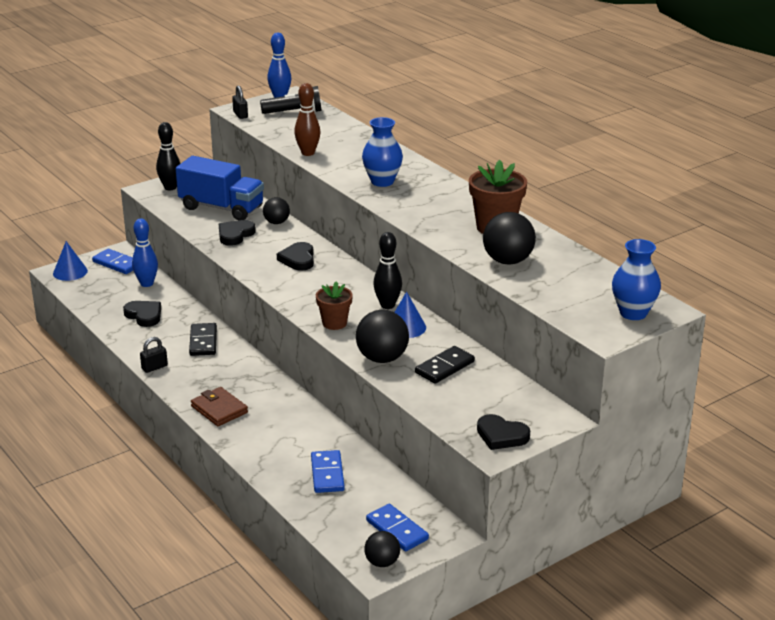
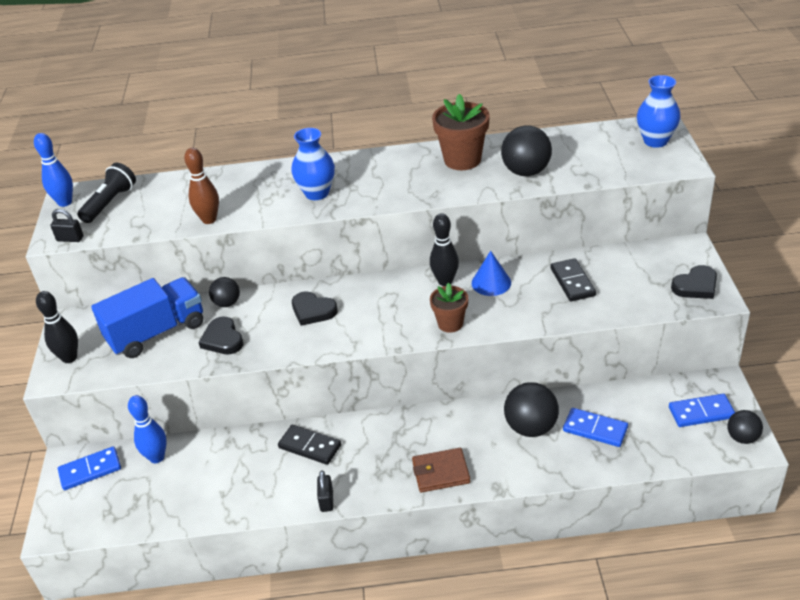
camera: 55 degrees left, 10 degrees up
(70, 272) = (65, 518): blue cone -> none
(144, 315) = (218, 478): black heart -> none
(382, 358) = (533, 313): black ball -> black ball (531, 427)

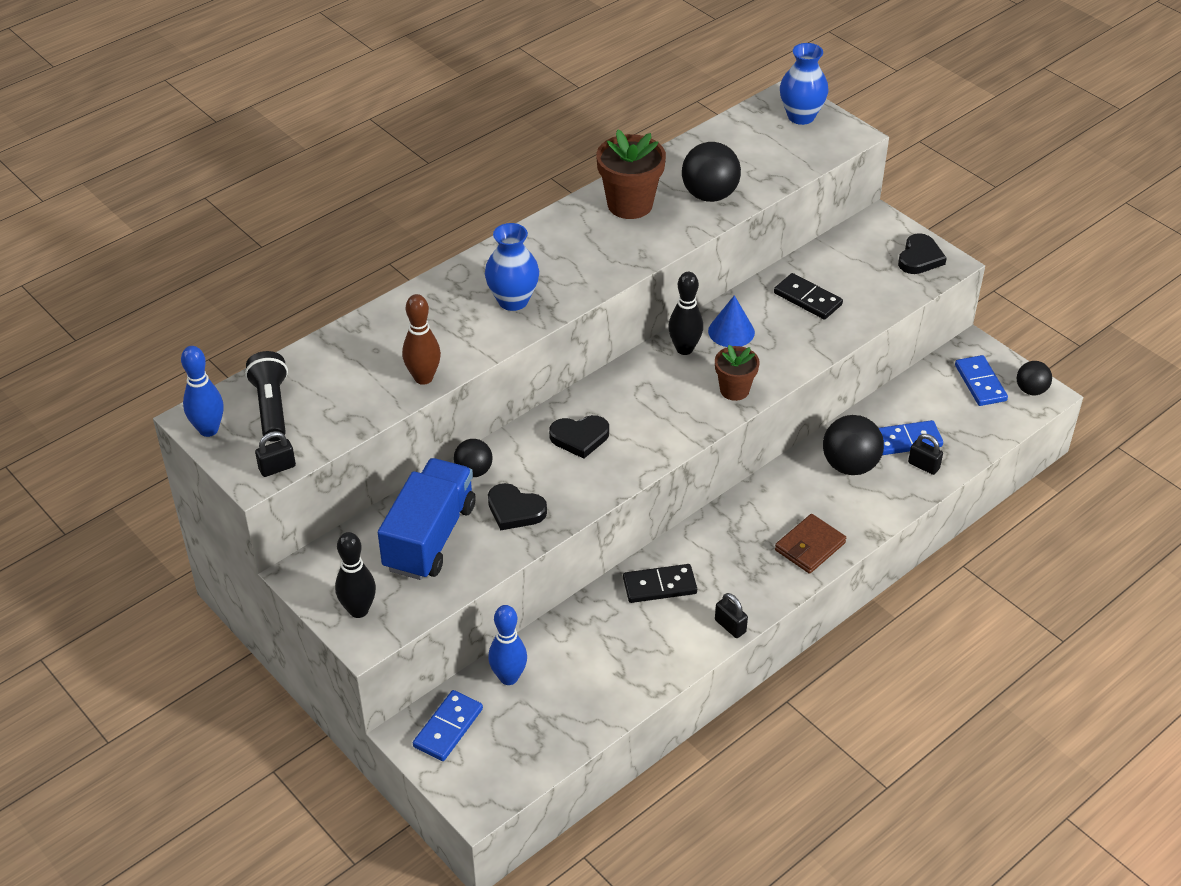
camera: 40 degrees left, 5 degrees up
(590, 455) = (923, 465): none -> black padlock
(701, 412) = (980, 383): blue domino -> blue domino turned 60 degrees counterclockwise

